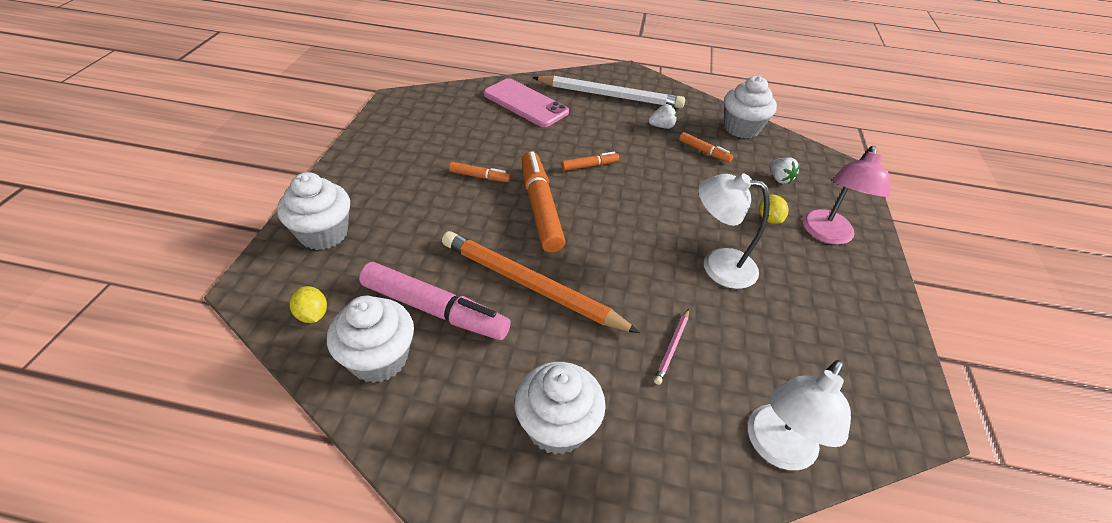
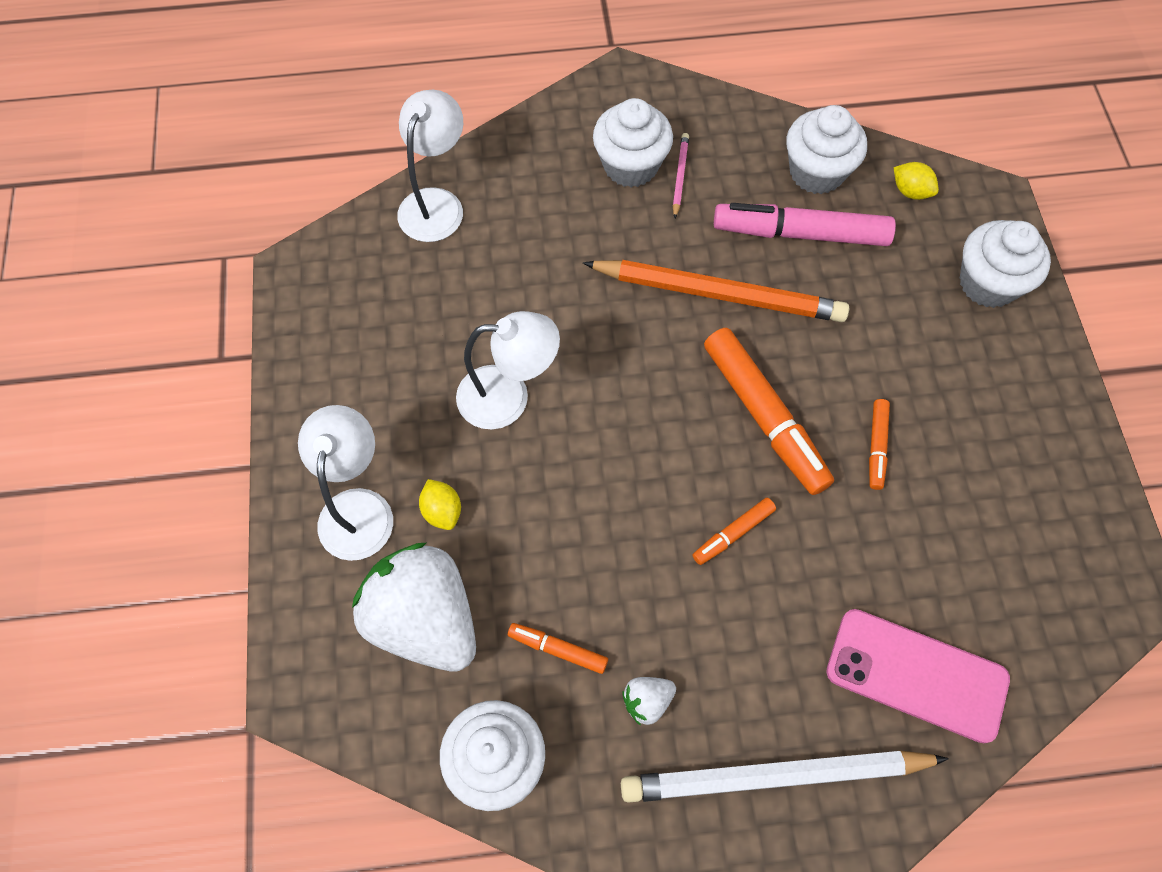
camera: 165 degrees right, 20 degrees up
(479, 176) = (876, 447): orange marker -> orange marker turned 75 degrees counterclockwise
(672, 347) = (545, 269): pink pencil -> pink pencil (680, 176)
(779, 179) = (425, 619): white strawberry -> white strawberry, size x2.46
(827, 235) = (358, 507): pink lamp -> white lamp

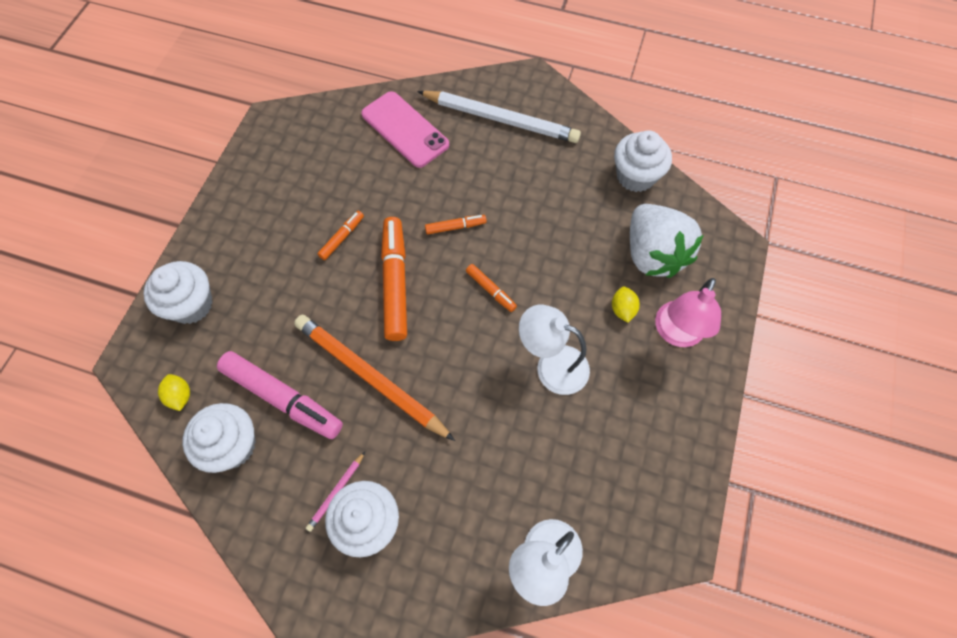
camera: 155 degrees left, 0 degrees up
(358, 507) = (676, 333): white lamp -> pink lamp
(558, 649) = (583, 211): orange marker -> orange marker (491, 290)
(647, 701) = (546, 170): white strawberry -> none

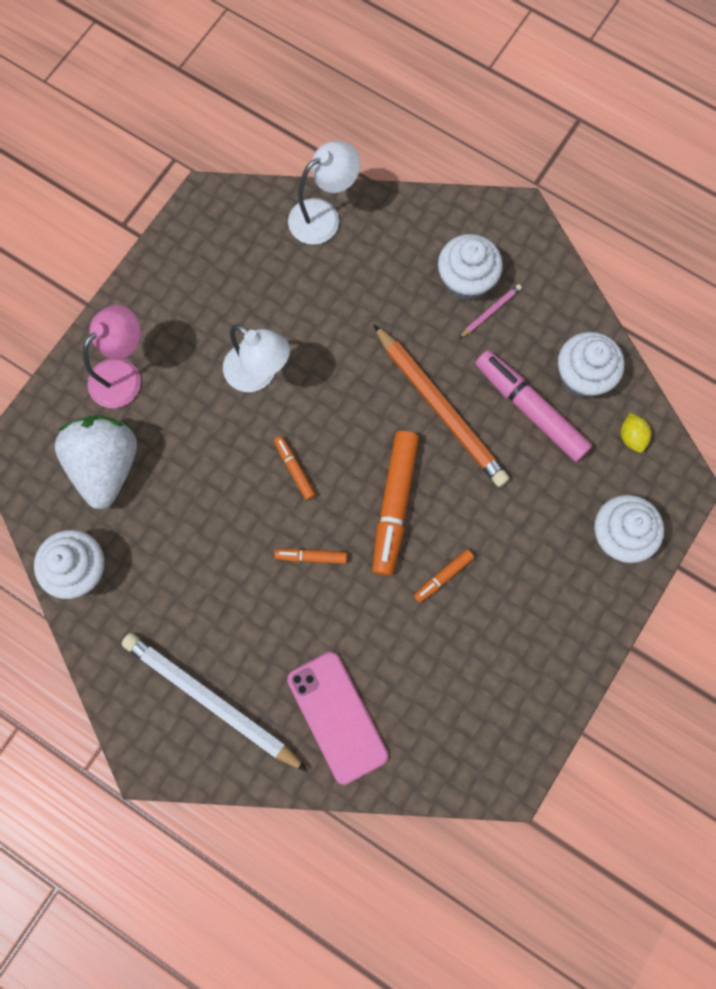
camera: 165 degrees left, 10 degrees up
(622, 309) = (165, 413): yellow lemon -> none

